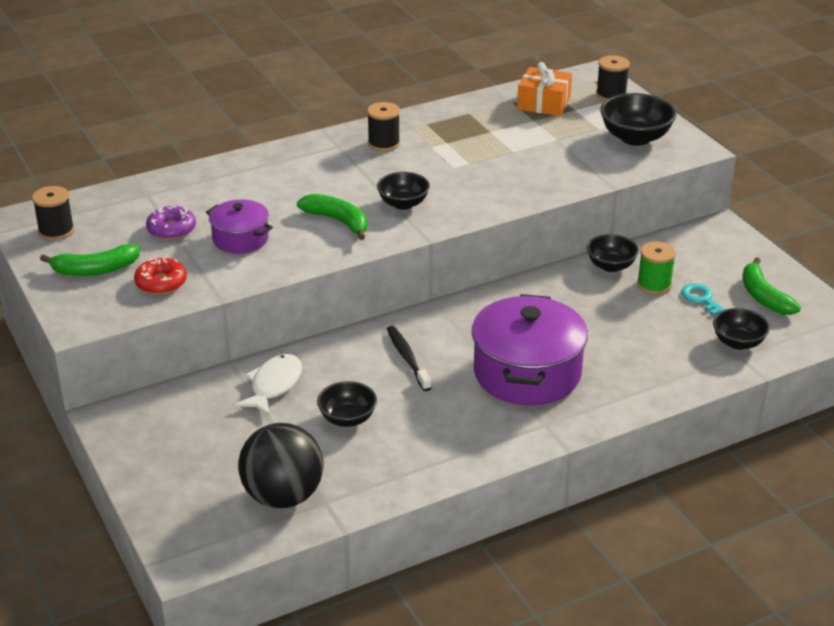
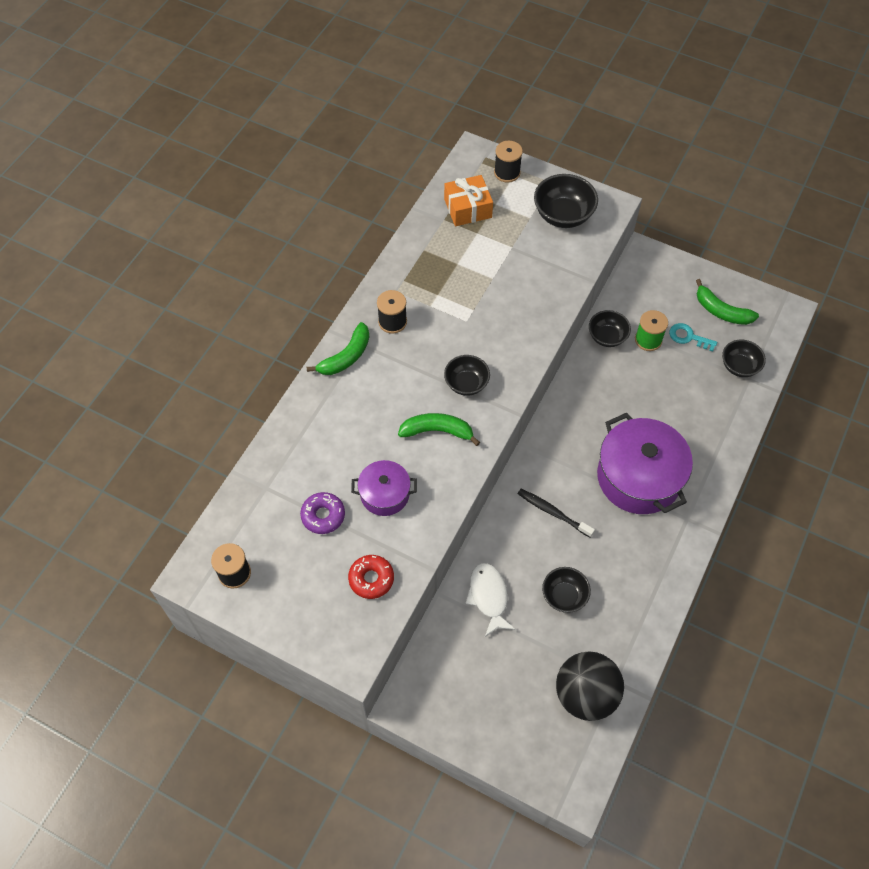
camera: 35 degrees left, 25 degrees up
(95, 270) = (308, 597): green banana -> green banana (346, 357)

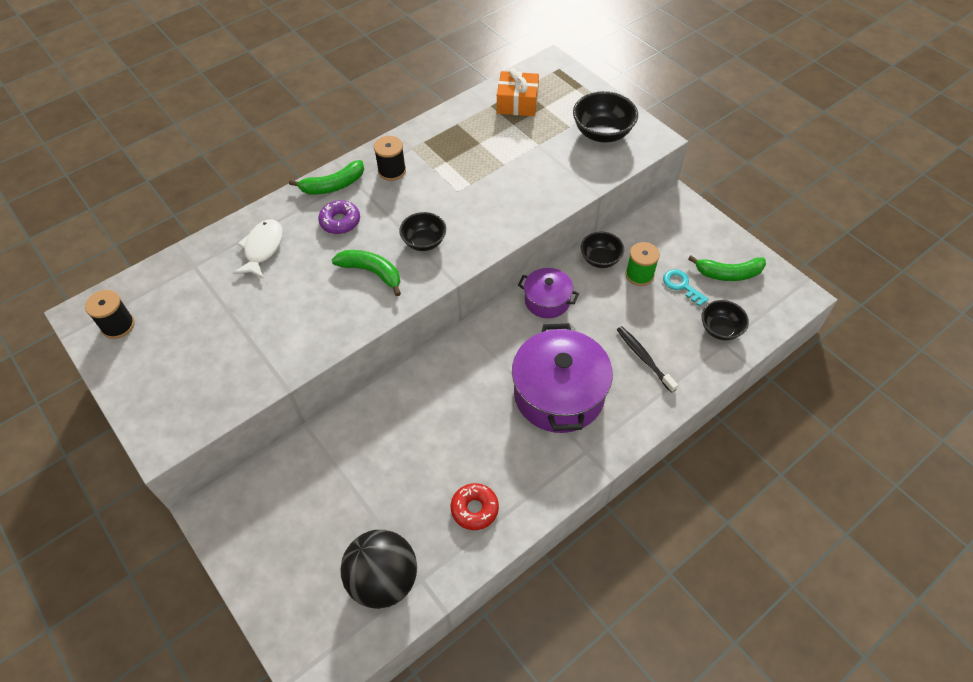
camera: 25 degrees right, 5 degrees down
(323, 516) = (224, 306): purple donut -> purple donut (340, 221)
(371, 579) = (228, 376): red donut -> red donut (474, 509)
(385, 494) = (289, 308): purple pot -> purple pot (547, 301)
(489, 597) = (348, 447): white fish -> white fish (262, 248)
(507, 172) = (571, 85): black spool -> none
(553, 512) = (456, 394): black toothbrush -> black toothbrush (644, 358)
(564, 596) = (420, 475): black bowl -> none
(721, 311) = (728, 274): green banana -> green banana turned 60 degrees counterclockwise

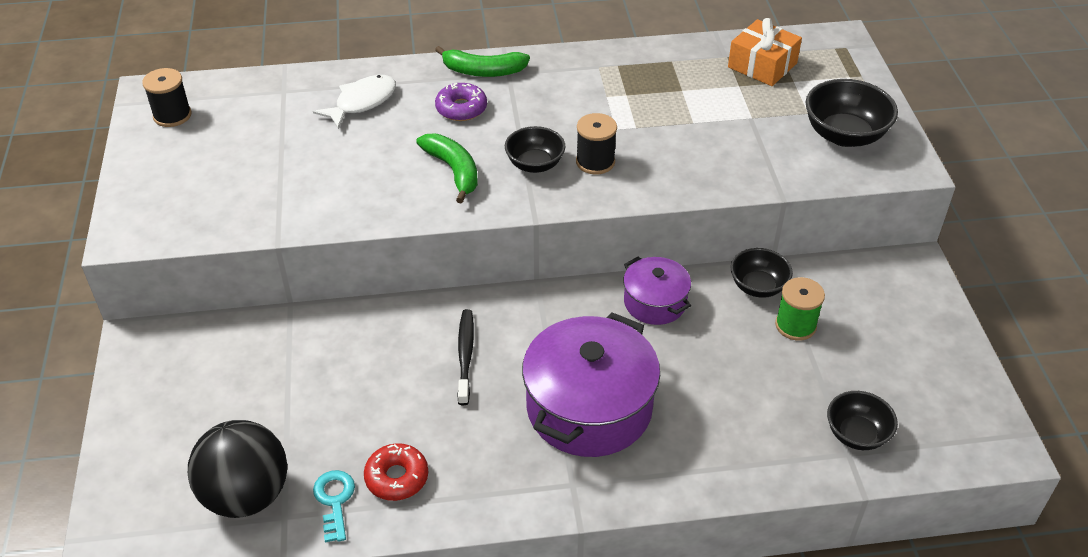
camera: 30 degrees right, 10 degrees down
(392, 171) = (558, 81): black spool -> black spool (595, 162)
(644, 358) = (727, 419): black toothbrush -> black toothbrush (465, 355)
(681, 285) = (843, 362): turquoise key -> turquoise key (334, 501)
(728, 274) = (920, 376): green banana -> none

